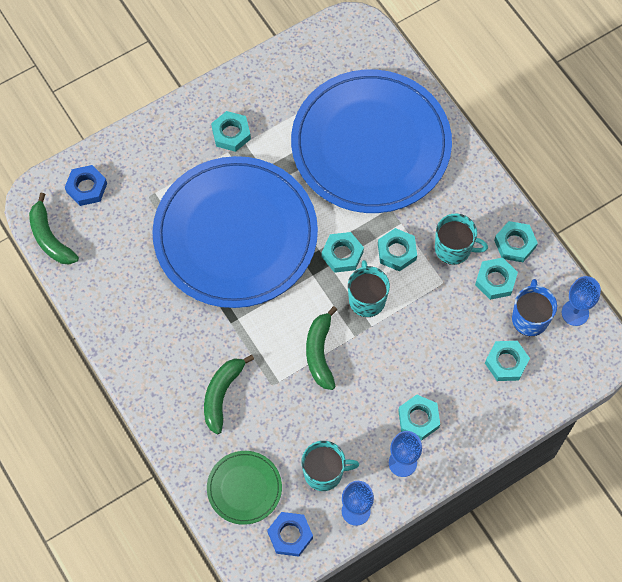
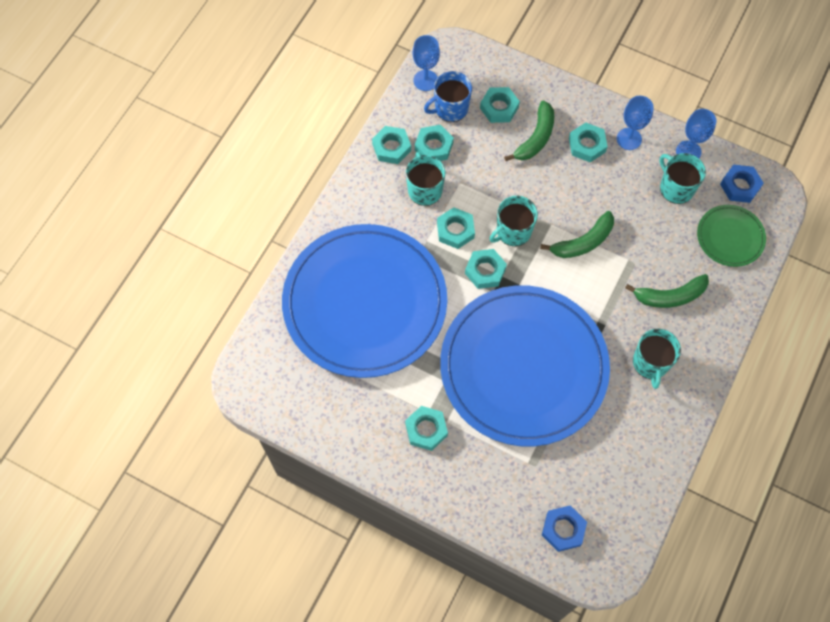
camera: 120 degrees left, 0 degrees up
(50, 238) = (633, 530): green banana -> green banana (535, 138)
(173, 338) = (651, 363): none -> turquoise mug

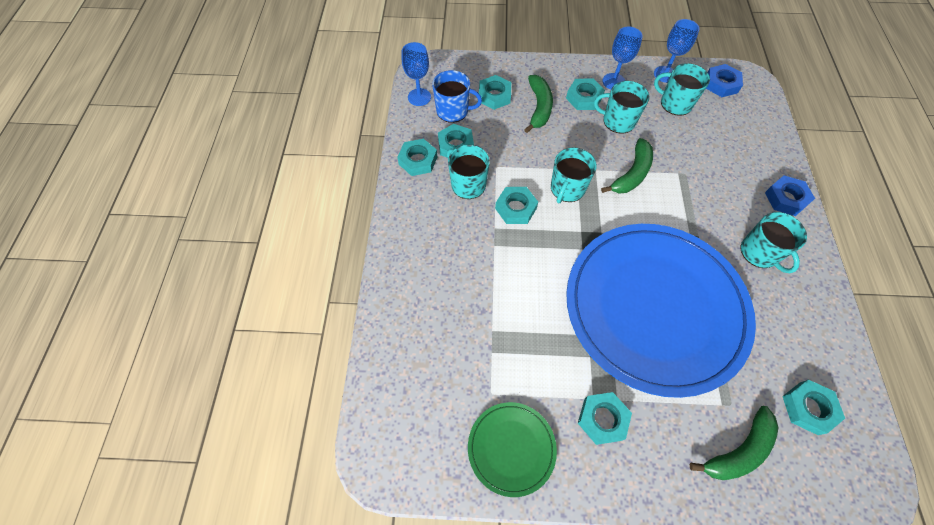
camera: 25 degrees left, 5 degrees down
(365, 303) = (467, 312): blue plate -> none
(450, 108) = (453, 111): blue mug -> blue mug turned 120 degrees counterclockwise
(485, 271) = (564, 233): turquoise nut -> turquoise nut (808, 408)
(563, 529) = (804, 462): blue nut -> blue nut (786, 198)
(605, 183) = (618, 121): none -> turquoise mug
(670, 296) = (732, 189): green banana -> green banana (738, 450)
(730, 237) = (743, 124): green plate -> green plate (511, 448)

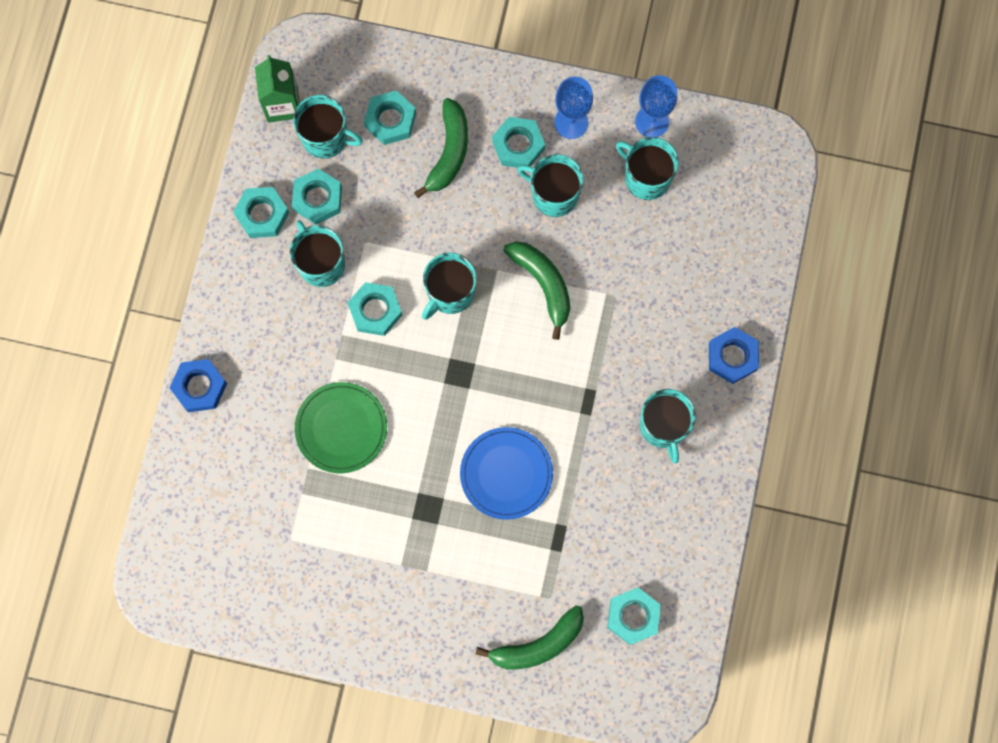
camera: 10 degrees right, 15 degrees up
(419, 97) = (282, 104): blue goblet -> green carton
(453, 111) = (326, 137): blue mug -> turquoise mug
(511, 448) = (299, 600): green plate -> green plate (341, 428)
(602, 419) = (404, 588): turquoise nut -> none
(632, 174) = (543, 284): green banana -> green banana turned 75 degrees counterclockwise
(654, 307) = (506, 474): blue plate -> blue plate, size x0.43
(721, 84) = (727, 154): blue nut -> blue nut (199, 387)

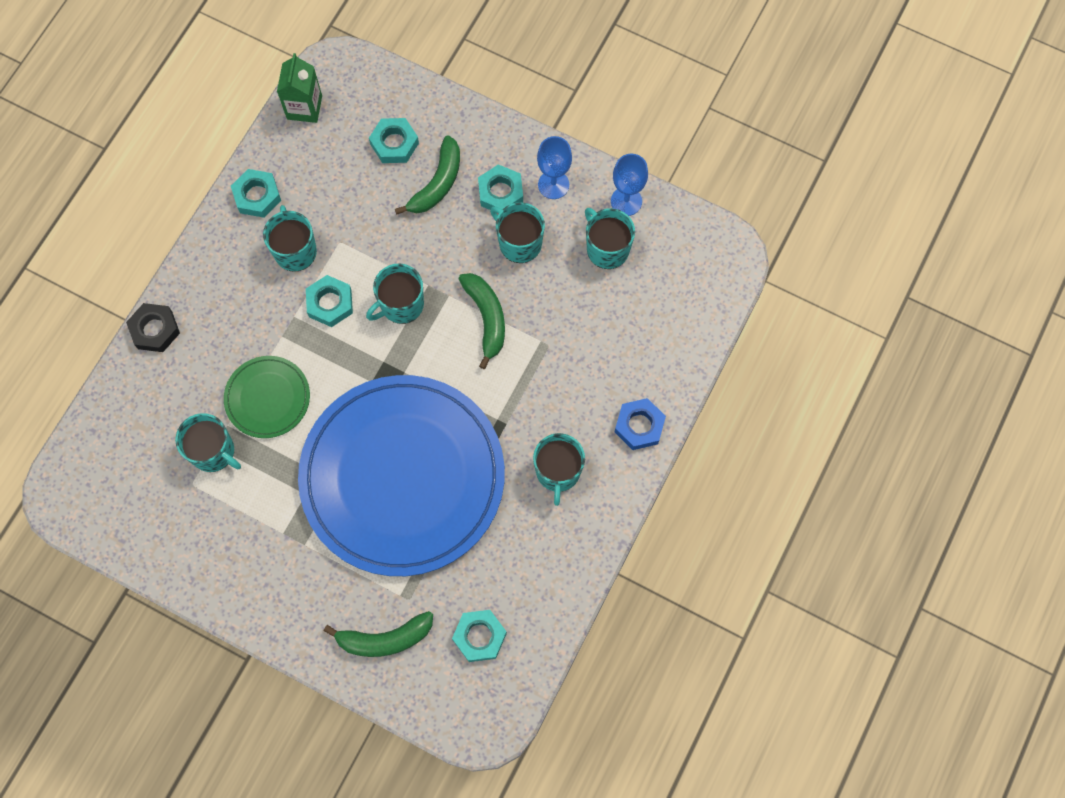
camera: 15 degrees right, 5 degrees down
(199, 387) = (155, 330): blue nut -> black nut
(317, 198) = (309, 194): turquoise nut -> none
(326, 137) = (333, 144): turquoise mug -> turquoise mug (213, 451)
(506, 474) = (402, 477): blue plate -> blue plate, size x2.34

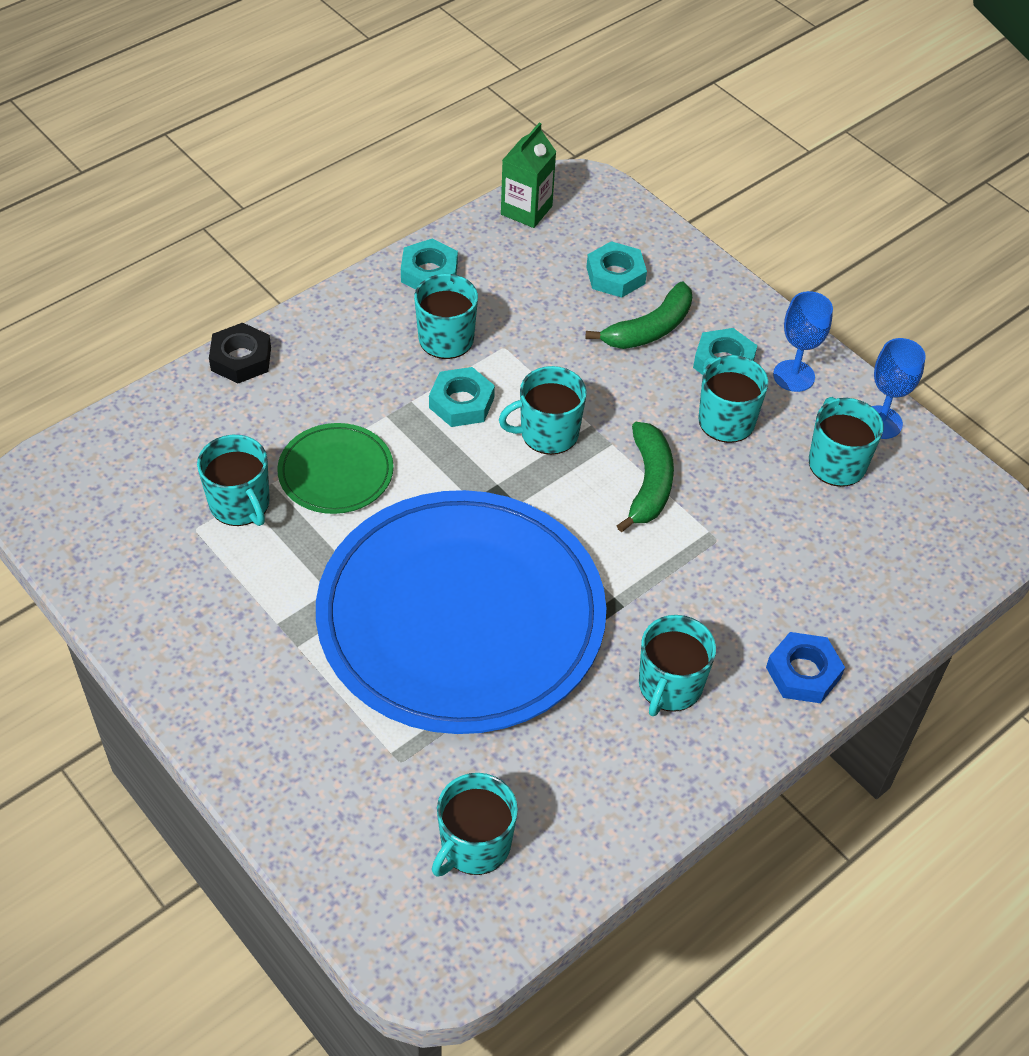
camera: 20 degrees right, 20 degrees down
(384, 639) = (345, 797): green banana -> none
(479, 636) = (474, 845): turquoise nut -> turquoise mug

